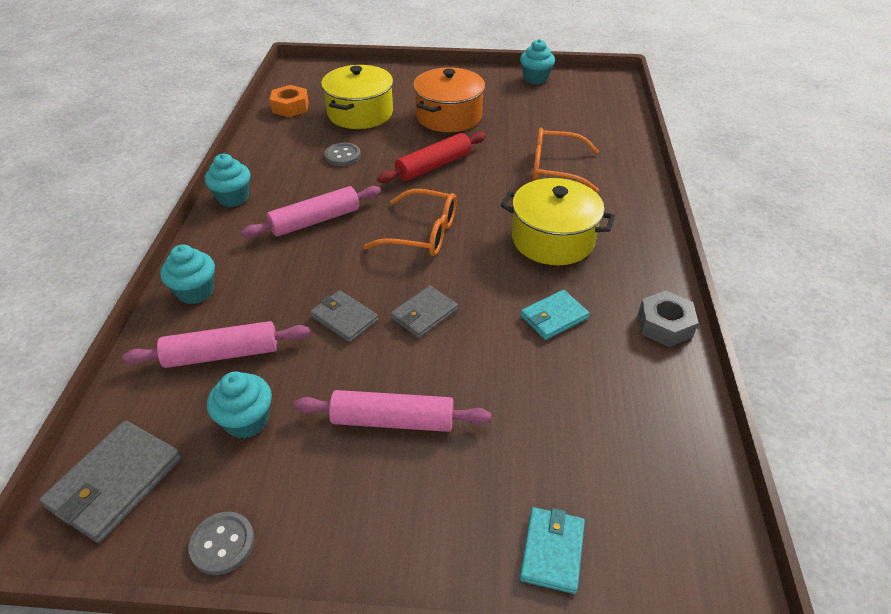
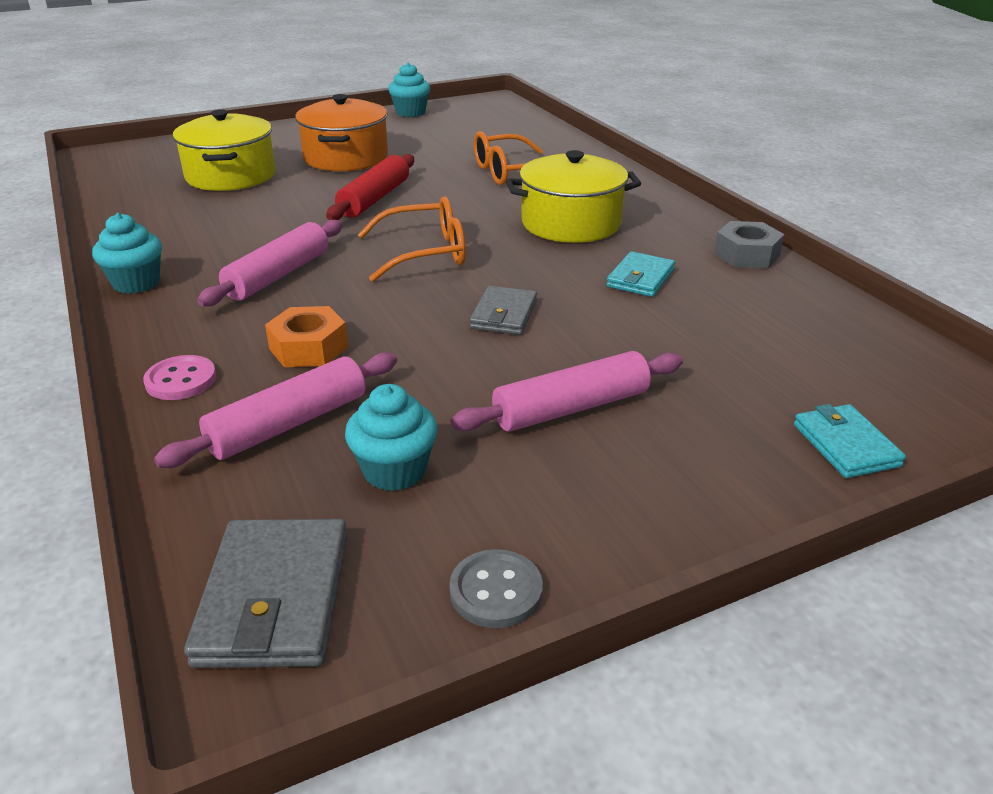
camera: 30 degrees left, 10 degrees down
(195, 292) = (181, 380): turquoise cupcake -> pink button
(290, 107) = (127, 188): orange nut -> orange nut (308, 348)
(342, 156) = (249, 214): grey button -> none
(344, 318) = (414, 345): grey wallet -> none

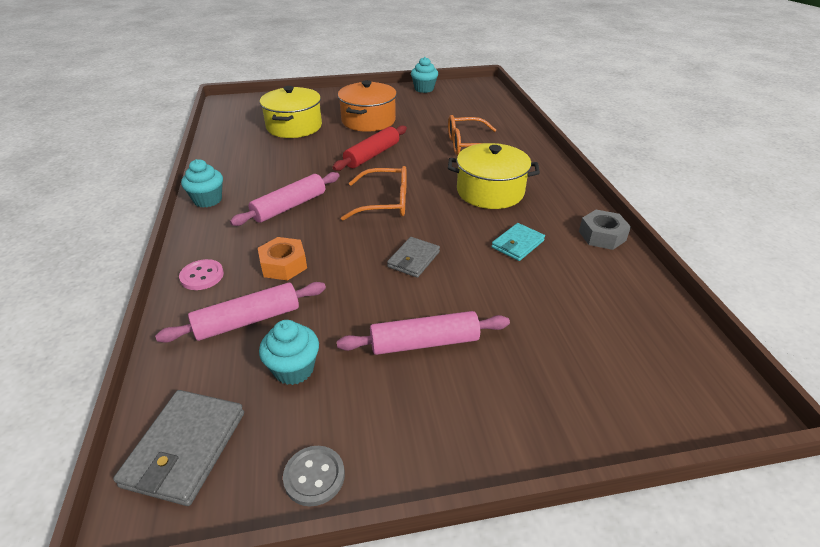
camera: 15 degrees right, 5 degrees up
(845, 445) = (602, 412): turquoise wallet -> none

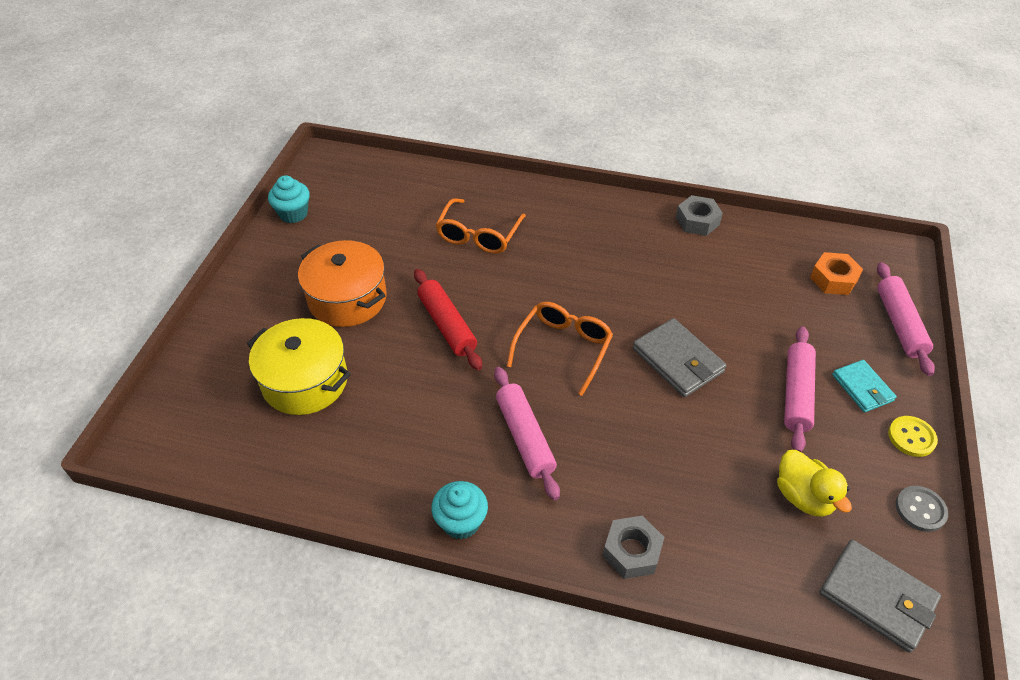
camera: 65 degrees left, 10 degrees up
(202, 276) = (632, 551): pink button -> grey nut
(248, 321) = (725, 520): pink rolling pin -> pink rolling pin (899, 324)
(283, 265) = (642, 469): orange nut -> orange nut (833, 279)
(294, 369) = (803, 496): turquoise cupcake -> yellow duck
(413, 259) = (678, 360): grey wallet -> grey wallet, size x1.54
(421, 454) = (911, 437): none -> yellow button
(490, 192) = (587, 259): yellow pot -> none
(517, 244) = (685, 279): turquoise wallet -> turquoise wallet (862, 388)

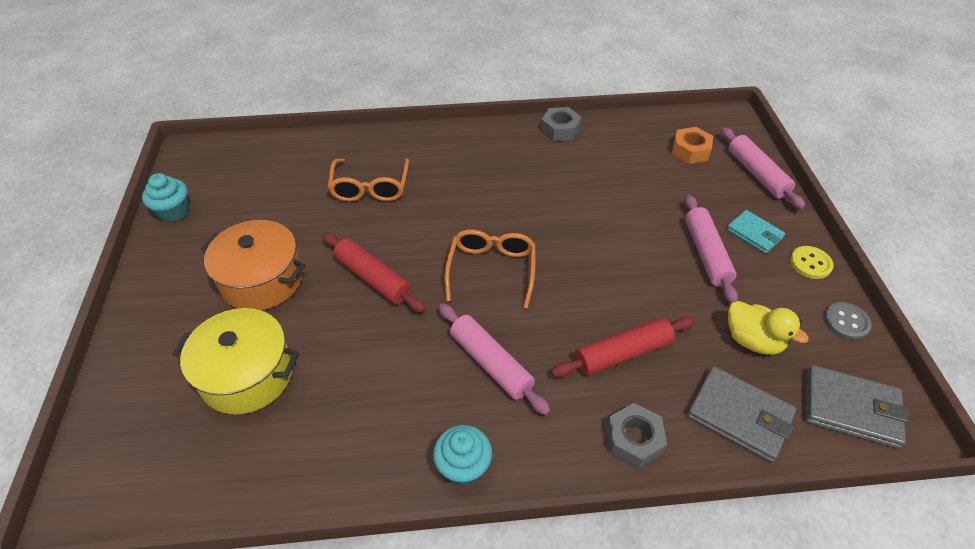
camera: 20 degrees left, 0 degrees up
(658, 467) = (622, 353): none -> red rolling pin
(678, 360) = (596, 253): grey wallet -> grey wallet (739, 416)

